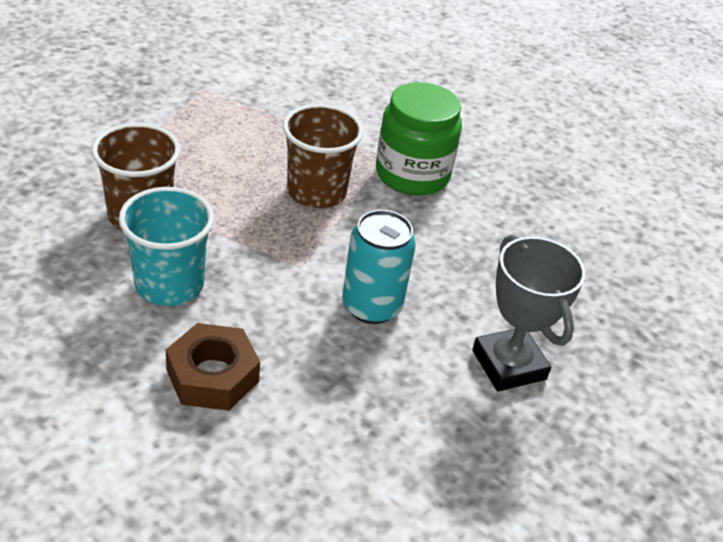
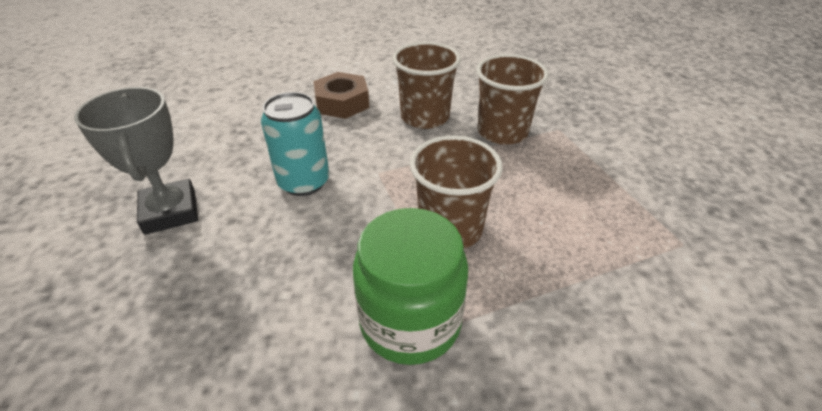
camera: 140 degrees right, 0 degrees up
(169, 284) = (425, 117): turquoise cup -> brown cup
(508, 365) = (171, 212): grey trophy -> grey trophy turned 45 degrees clockwise

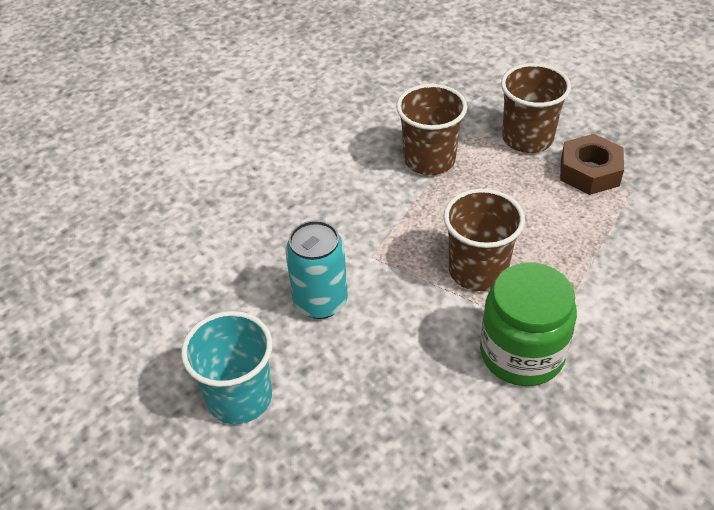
camera: 35 degrees left, 5 degrees up
(171, 212) = (239, 397): grey trophy -> turquoise cup
(342, 103) = (255, 205): brown nut -> brown nut (589, 172)
(425, 117) = (349, 179): brown cup -> brown cup (527, 138)

